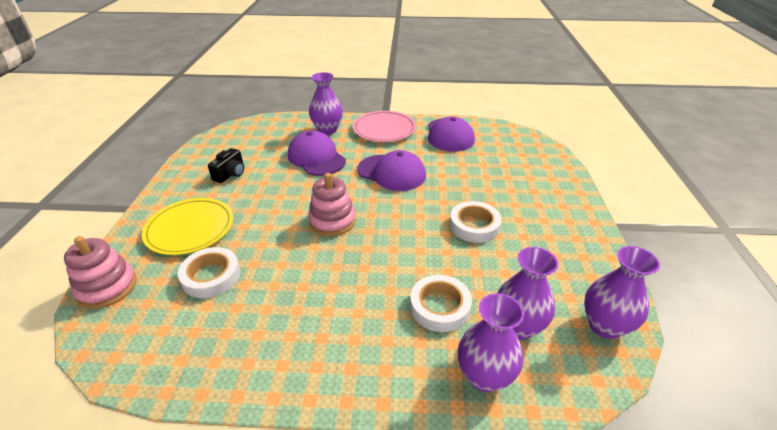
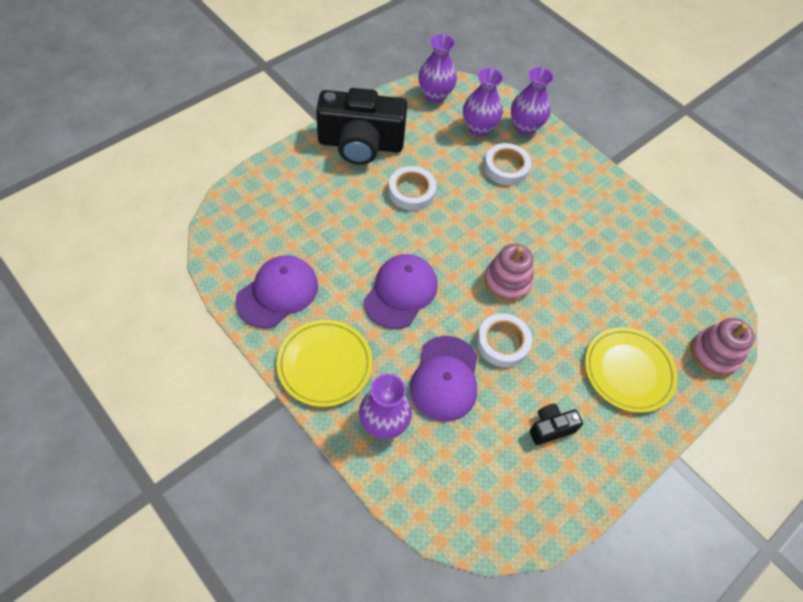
camera: 140 degrees left, 20 degrees up
(211, 276) = (633, 303): white tape -> white tape (502, 343)
(384, 129) = (324, 364): pink plate -> yellow plate
(391, 173) = (401, 292): purple cap -> purple cap turned 45 degrees clockwise
(559, 228) = (360, 144): none -> black camera

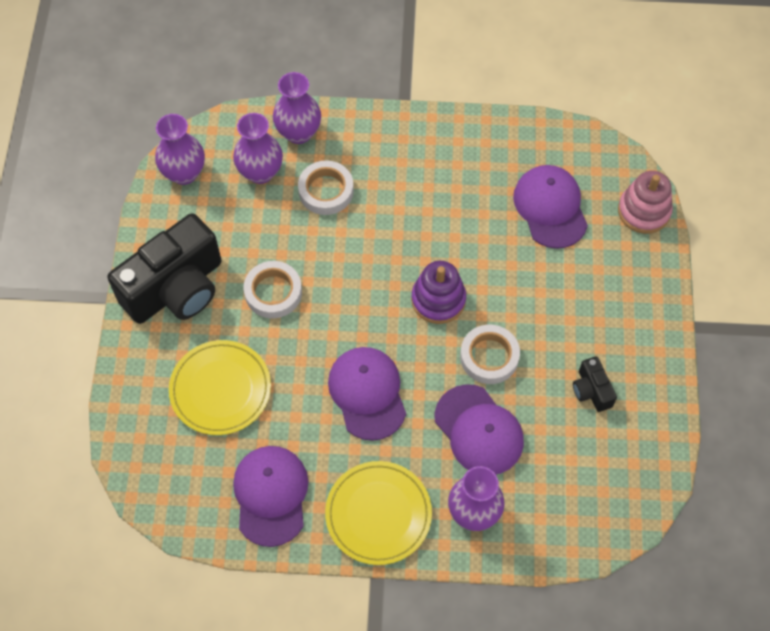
camera: 40 degrees left, 5 degrees up
(507, 281) = (438, 300): pink stacking toy -> purple stacking toy
(550, 428) = (591, 390): black camera -> black camera turned 45 degrees counterclockwise
(628, 371) = (599, 287): yellow plate -> yellow plate (220, 389)
(645, 295) = (550, 208): none -> purple cap

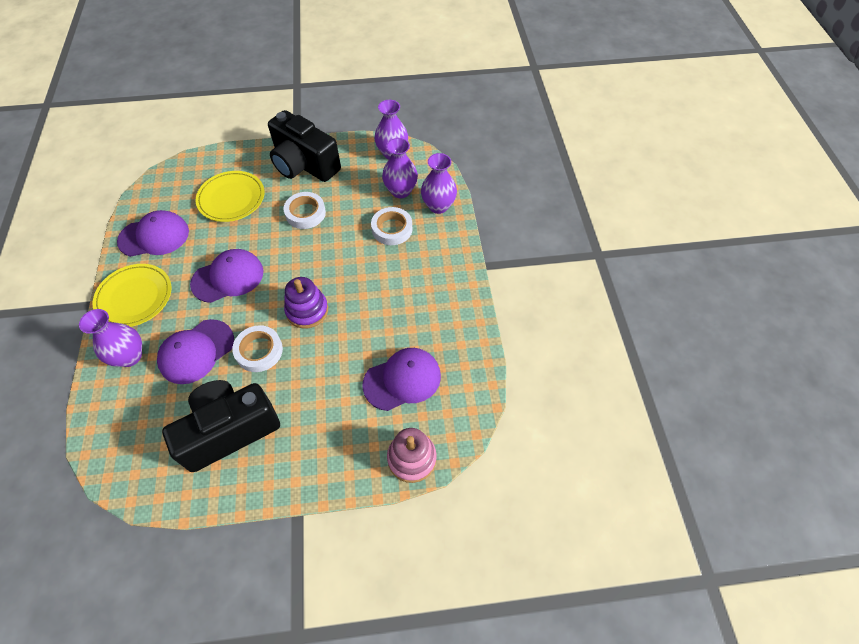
camera: 80 degrees right, 5 degrees down
(591, 390) = (229, 430): black camera -> black camera, size x2.29

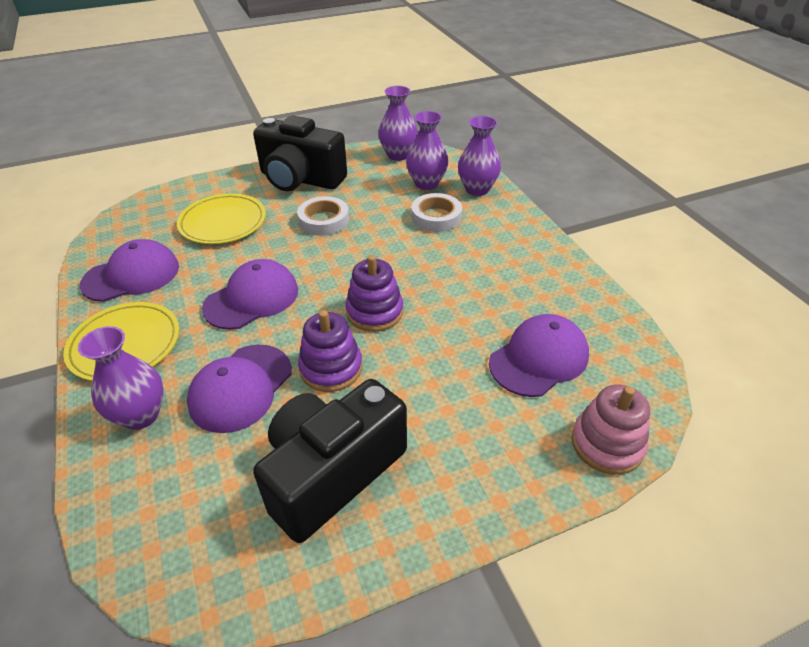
camera: 15 degrees left, 15 degrees down
(259, 351) = (331, 368): white tape -> purple stacking toy

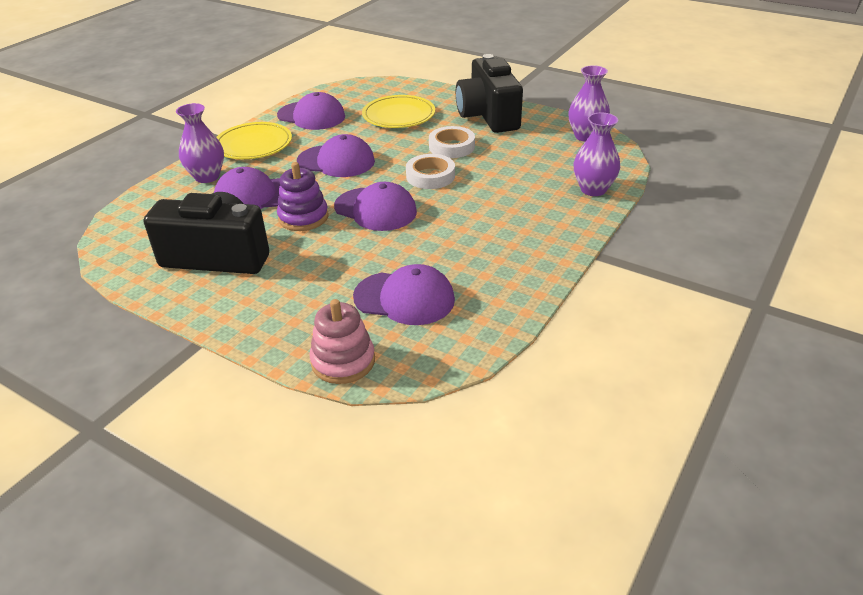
camera: 55 degrees right, 5 degrees down
(374, 312) = (375, 209): purple stacking toy -> purple cap
(426, 184) = (564, 164): purple vase -> none
(436, 217) = (523, 187): white tape -> white tape (430, 176)

